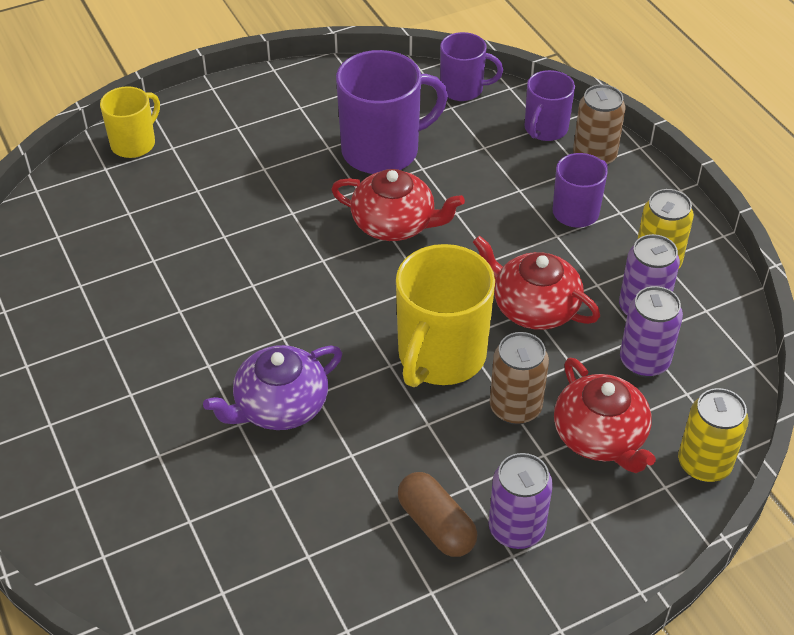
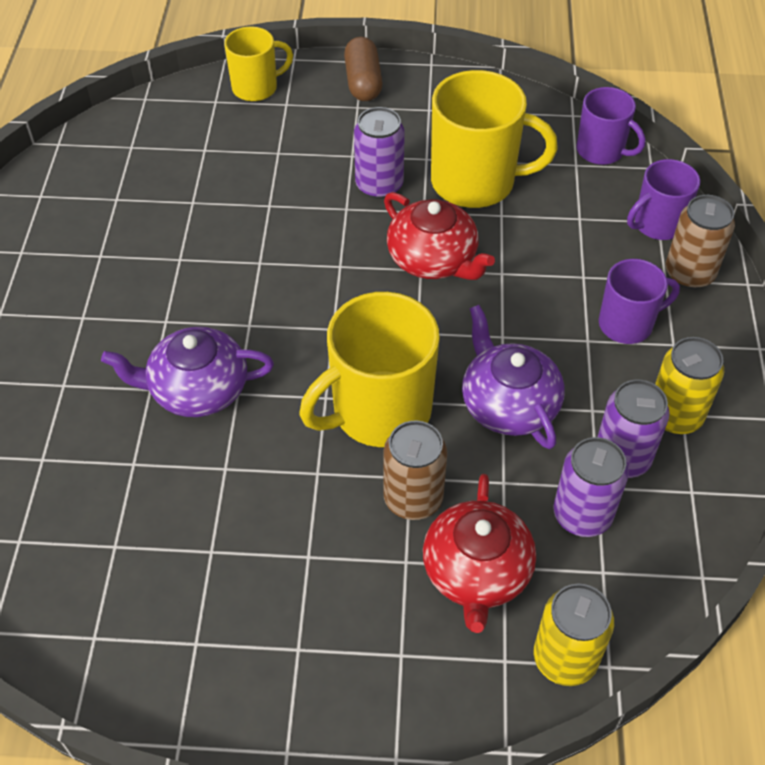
camera: 30 degrees right, 5 degrees up
(382, 151) = (475, 182): purple mug -> yellow mug
(436, 525) = (249, 579): brown capsule -> brown capsule (363, 82)
(516, 529) = (321, 624): purple can -> purple can (379, 185)
(534, 307) = (508, 404): red teapot -> purple teapot

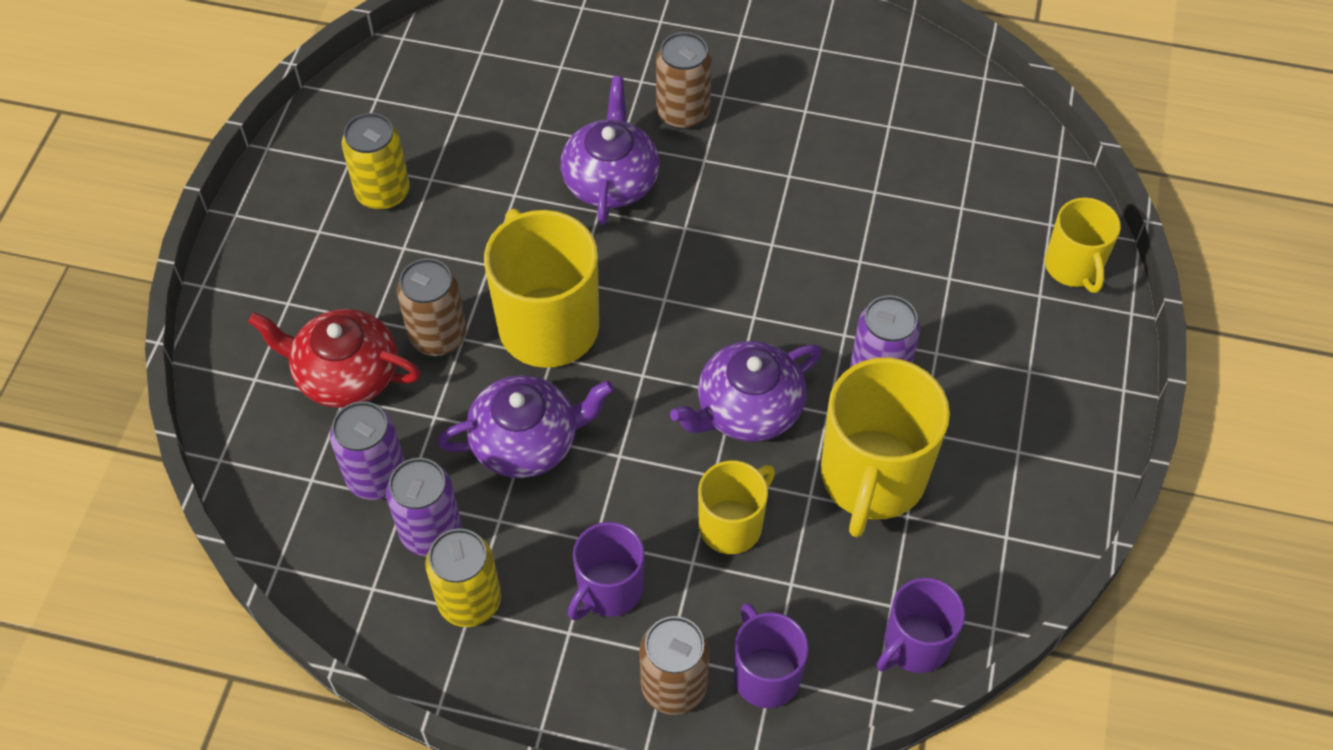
camera: 100 degrees right, 5 degrees up
(106, 344) = (683, 113): none -> brown can
(363, 82) = (1079, 384): brown capsule -> none
(433, 259) = (747, 408): red teapot -> purple teapot
(543, 257) = (732, 525): none -> yellow mug
(565, 658) = (239, 425): yellow can -> yellow can (383, 193)
(627, 324) = (609, 589): purple mug -> purple mug turned 45 degrees clockwise

